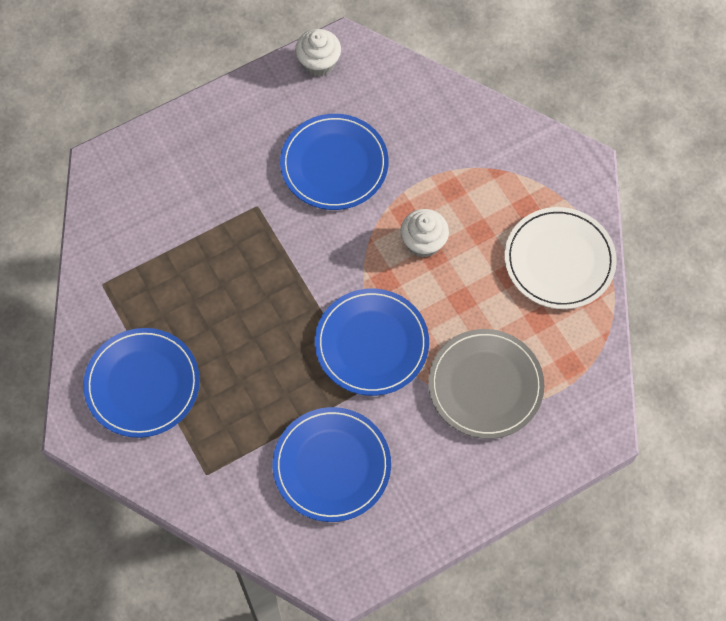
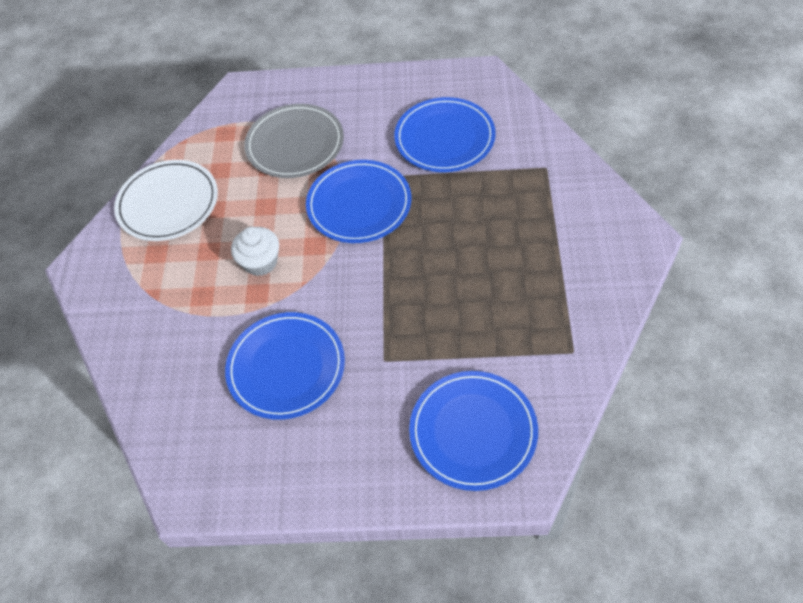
camera: 145 degrees left, 10 degrees down
(142, 384) = (571, 250): blue plate -> blue plate (473, 431)
(318, 63) = (225, 488): white cupcake -> none

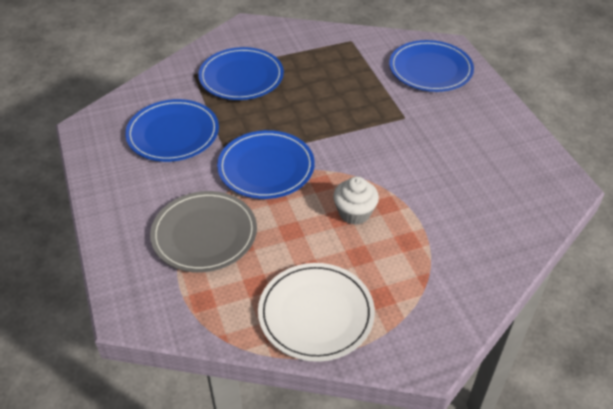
camera: 115 degrees left, 10 degrees down
(286, 367) = (441, 165): blue plate -> blue plate (241, 77)

